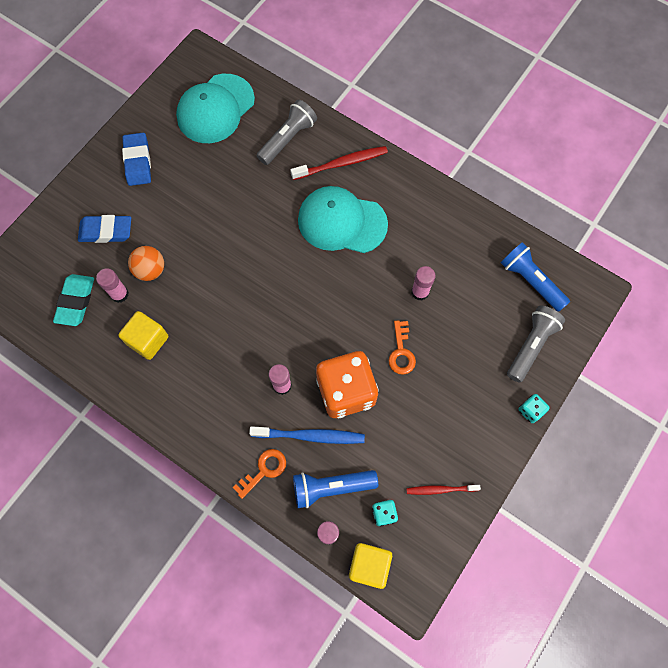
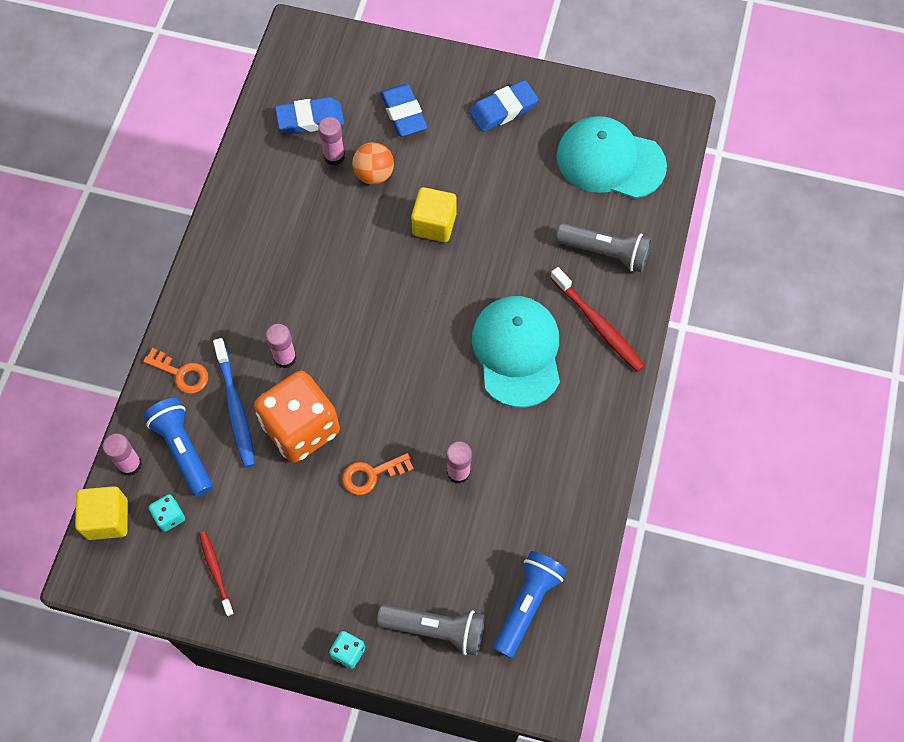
camera: 70 degrees right, 5 degrees down
(76, 301) = (310, 119): turquoise eraser -> blue eraser
(148, 340) = (290, 204): yellow cube -> yellow cube (434, 224)

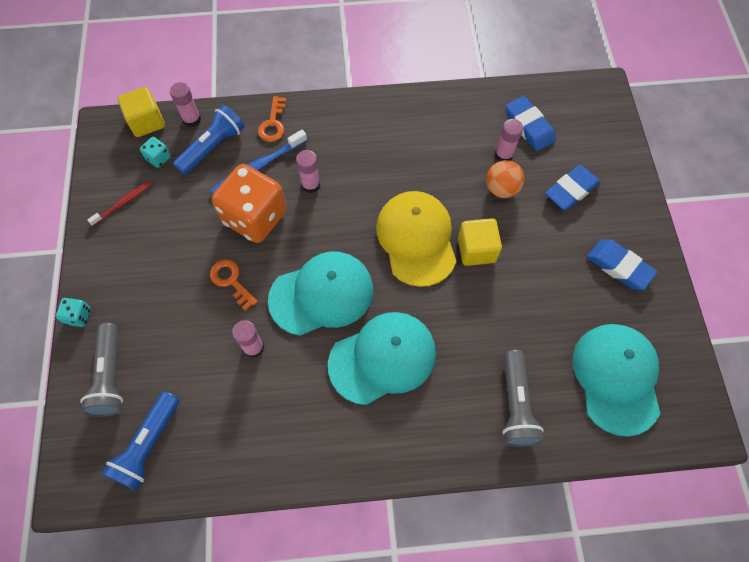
camera: 70 degrees right, 0 degrees up
(398, 275) = (416, 239): none -> yellow cap
(424, 387) = (321, 294): none -> turquoise cap
(527, 605) = (148, 445): blue flashlight -> blue flashlight turned 105 degrees clockwise
(598, 325) = (438, 422): red toothbrush -> none

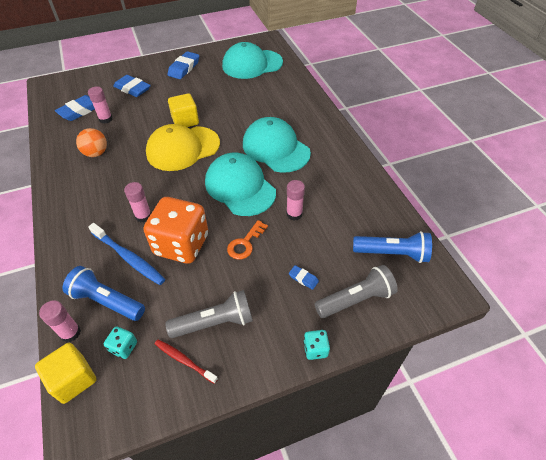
camera: 105 degrees left, 15 degrees down
(160, 329) = (303, 278): none -> blue eraser
(273, 124) = (77, 259): orange key -> none
(501, 189) = (135, 116): orange ball -> orange ball (96, 153)
(515, 404) = (281, 94): grey flashlight -> grey flashlight (215, 322)

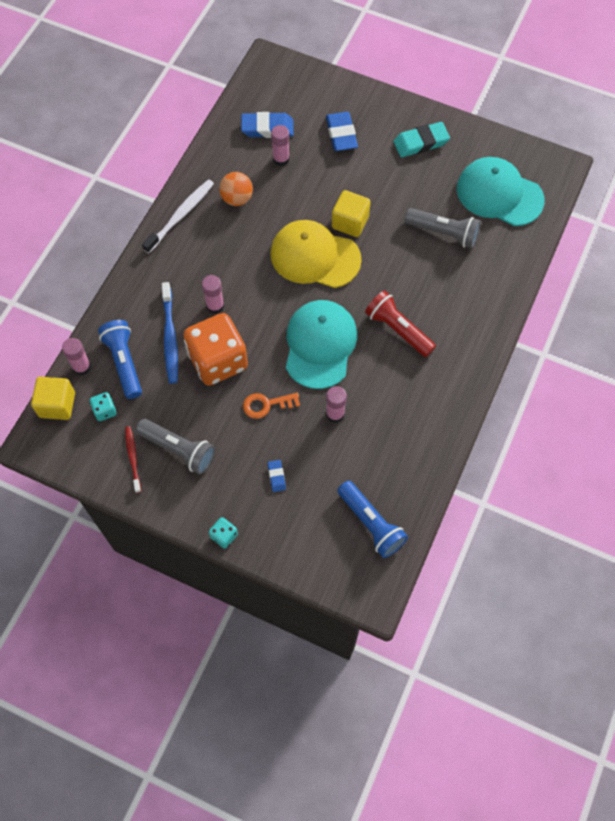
camera: 45 degrees right, 15 degrees up
(62, 186) = (181, 215): none -> white toothbrush
(184, 68) = (421, 142): blue eraser -> turquoise eraser
(275, 148) = (398, 329): turquoise cap -> red flashlight
(356, 299) = (295, 530): grey flashlight -> grey flashlight (443, 233)

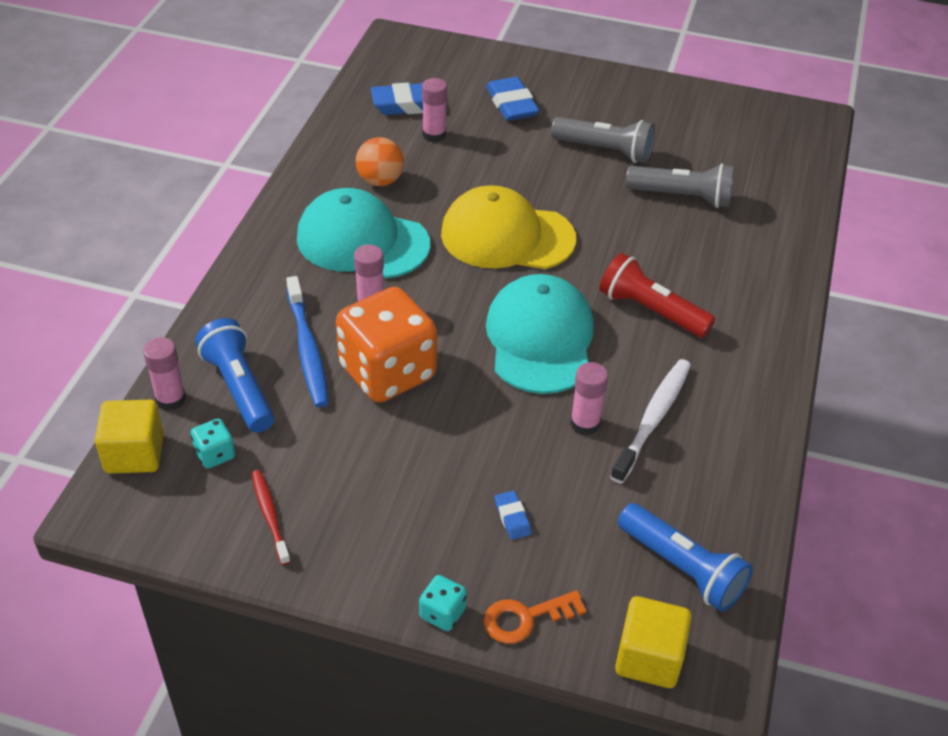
camera: 10 degrees left, 20 degrees down
(178, 450) = (344, 496): grey flashlight -> grey flashlight (605, 151)
(181, 215) = (301, 205): white toothbrush -> white toothbrush (653, 419)
(266, 405) = (474, 422): orange key -> orange key (525, 618)
(350, 222) = (548, 195): yellow cube -> yellow cube (649, 658)
(421, 142) = (621, 106): turquoise eraser -> none
(499, 194) = (744, 151): turquoise cap -> turquoise cap (362, 241)

